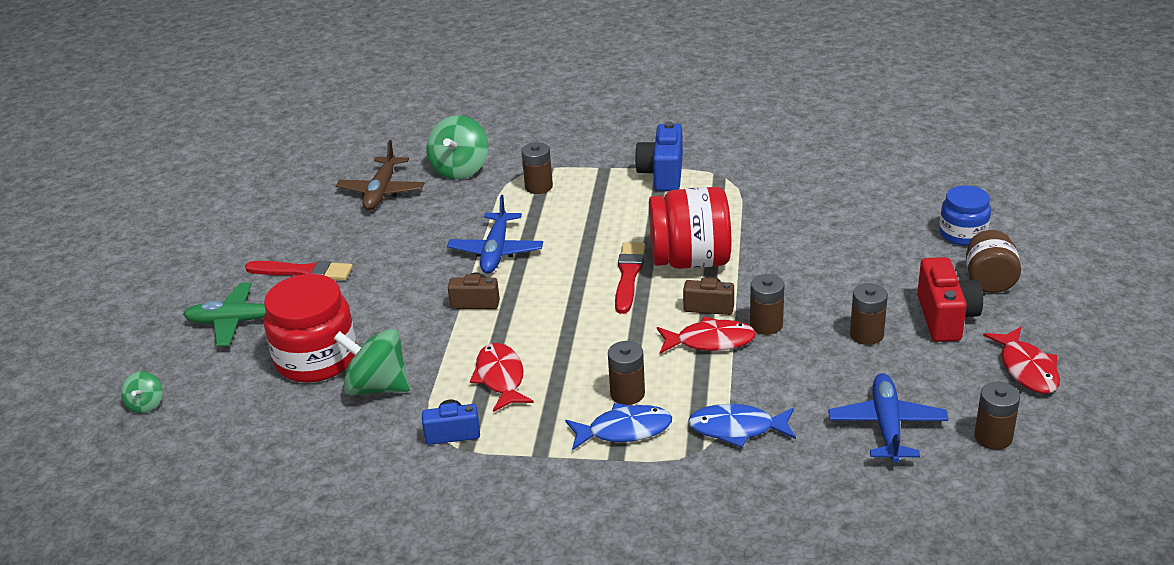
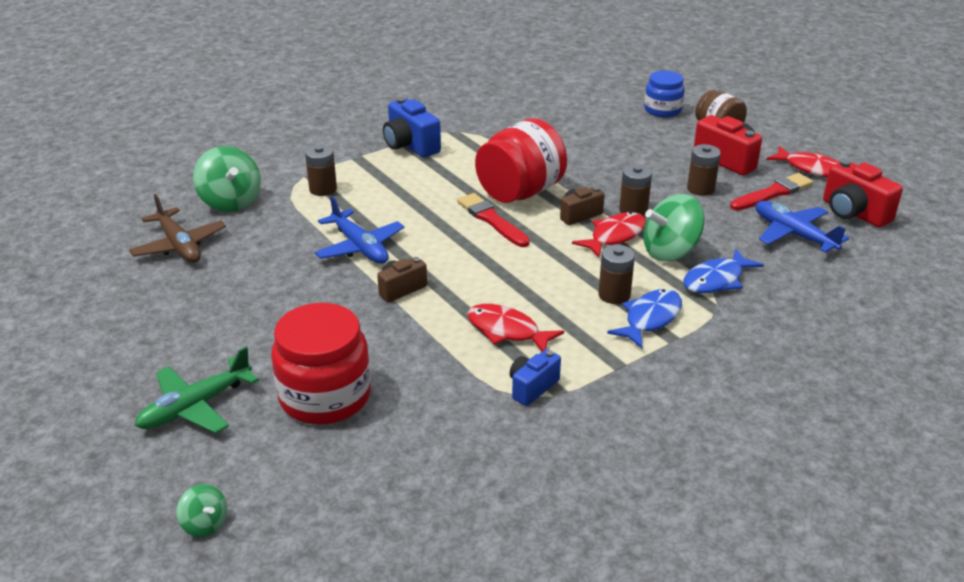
camera: 45 degrees left, 0 degrees up
(303, 272) = (199, 337): red brush -> red brush (773, 193)
(377, 387) = (416, 388): green spinning top -> green spinning top (670, 251)
(993, 437) = (853, 213): brown battery -> red camera

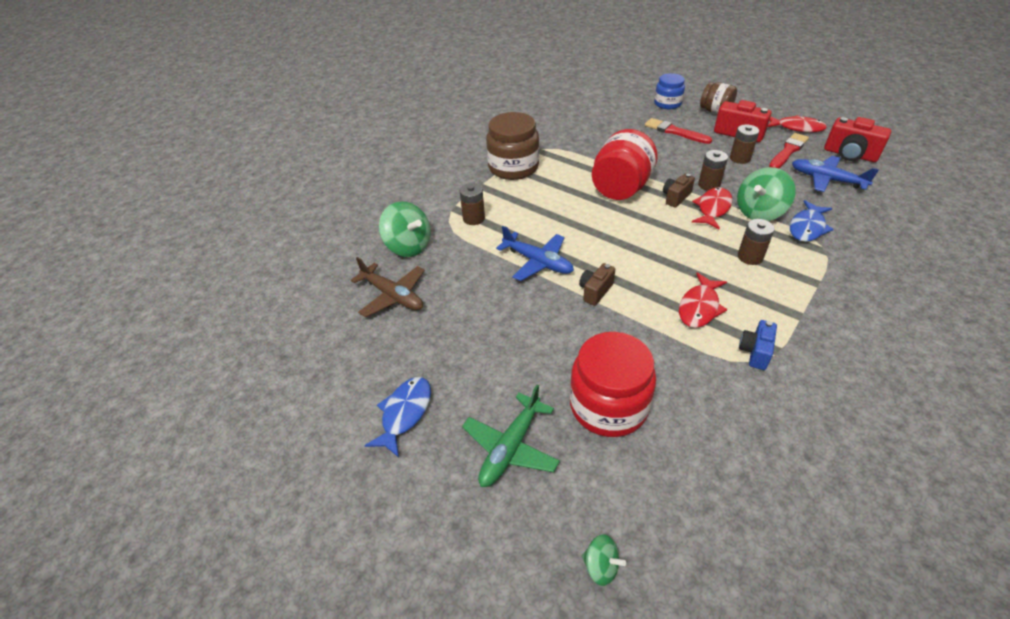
camera: 15 degrees left, 10 degrees up
(410, 145) = (513, 167): blue camera -> brown jar
(491, 220) = (617, 215): red brush -> red brush (674, 132)
(507, 331) = (699, 307): red fish -> red fish turned 75 degrees counterclockwise
(650, 319) = (789, 270): blue fish -> blue fish (404, 413)

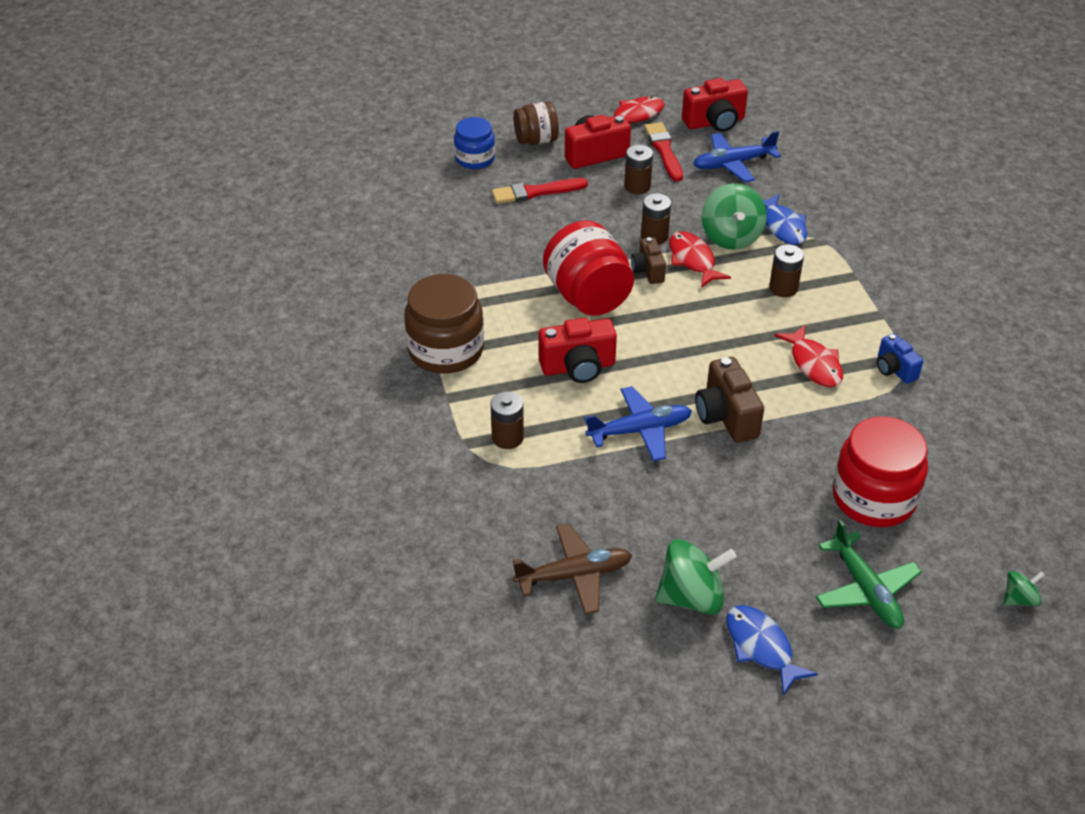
camera: 55 degrees left, 0 degrees up
(408, 246) = (497, 519): green spinning top -> green spinning top (691, 597)
(559, 214) = (578, 367): none -> red camera
(595, 291) = (726, 416): brown camera -> brown camera, size x1.60

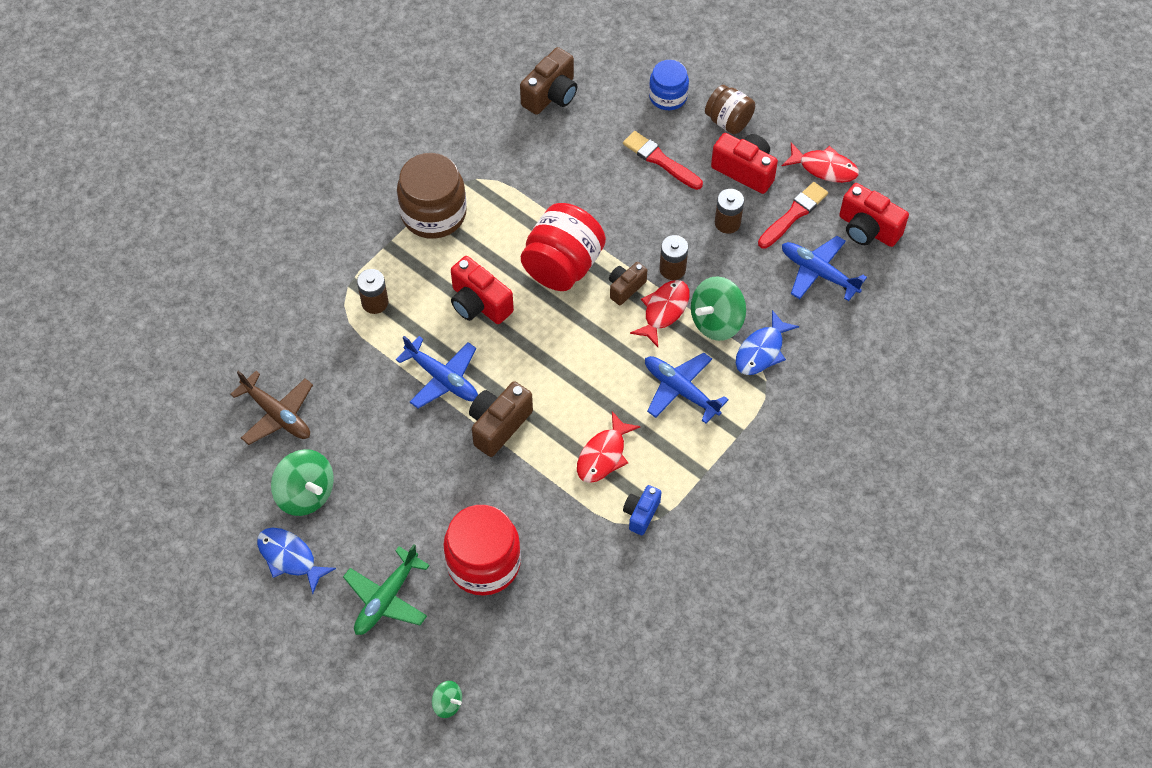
camera: 55 degrees right, 15 degrees up
(397, 219) = (551, 95): none -> brown camera
(761, 647) = (290, 558): blue fish -> blue fish turned 75 degrees counterclockwise
(783, 288) = (680, 390): brown battery -> blue plane

